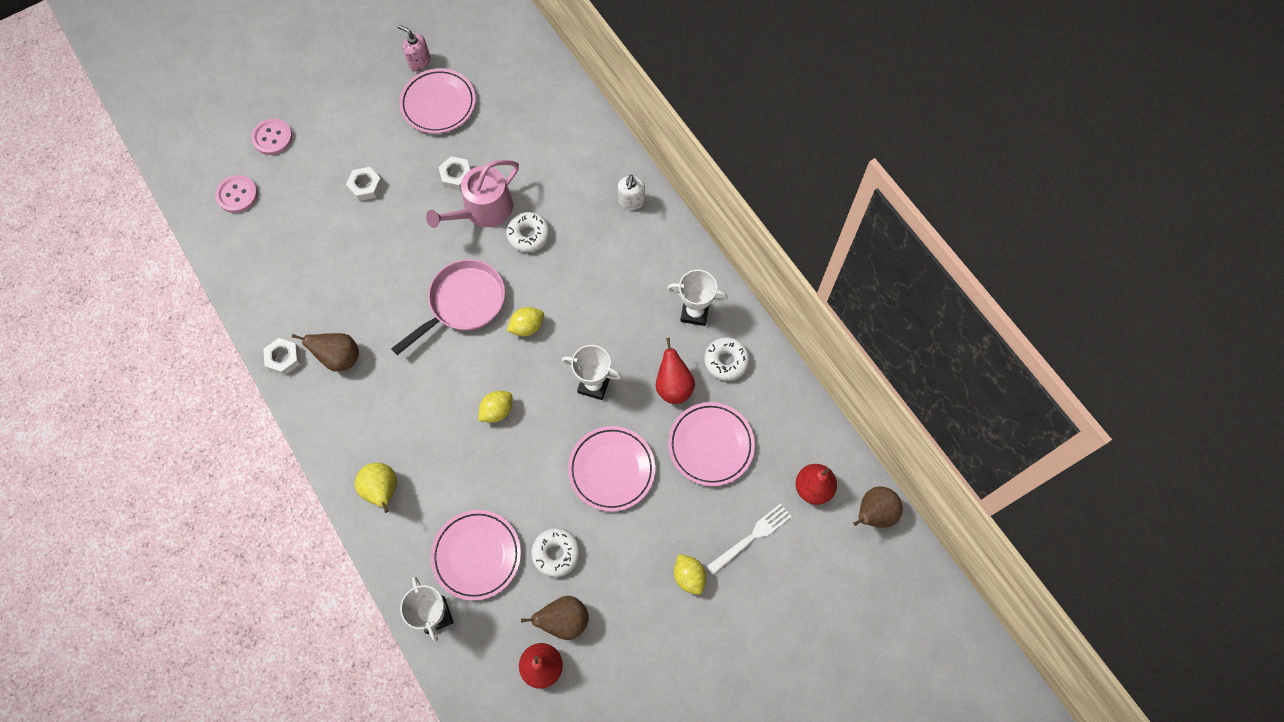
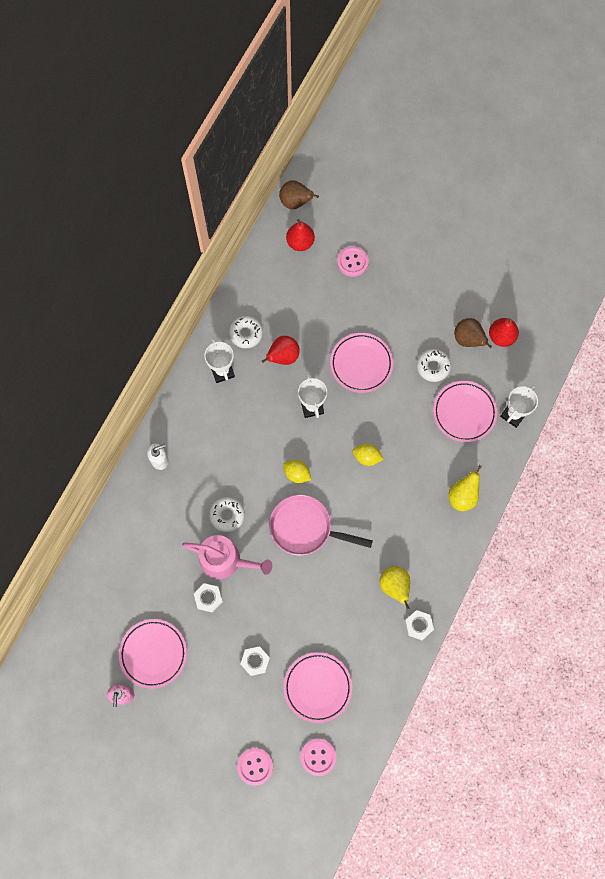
camera: 120 degrees left, 5 degrees up
(340, 358) = (394, 586): brown pear -> yellow pear
(689, 576) = (398, 284): yellow lemon -> none
(710, 445) = (309, 314): pink plate -> pink plate (317, 687)
(751, 537) = (352, 262): white fork -> pink button

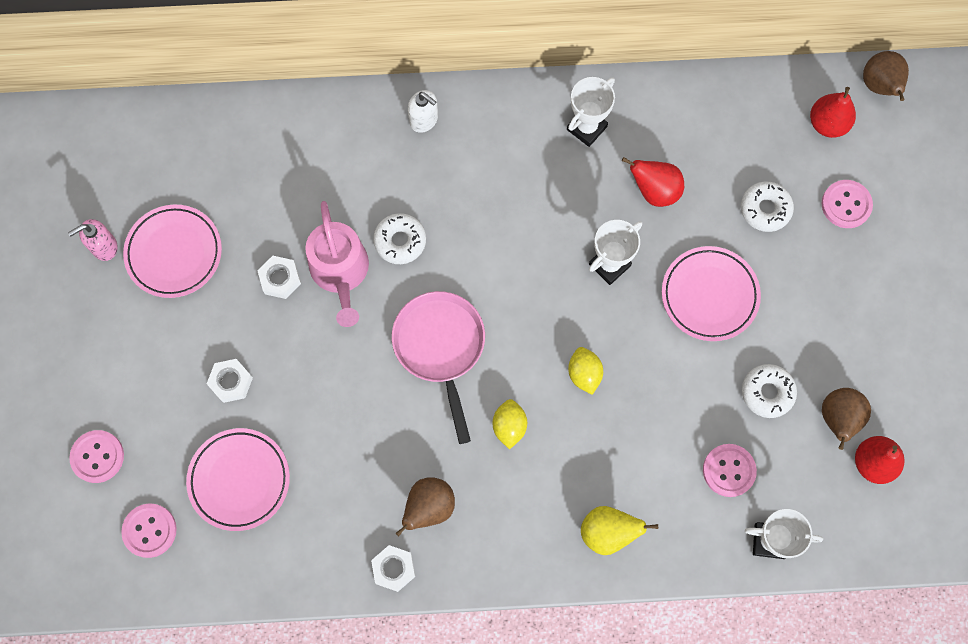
camera: 60 degrees right, 0 degrees up
(246, 334) = (656, 128): white donut -> white donut (765, 209)
(297, 474) = (506, 297): yellow lemon -> yellow lemon (509, 426)
(394, 586) = (429, 507): yellow pear -> brown pear
(464, 412) = (729, 470): pink plate -> pink button

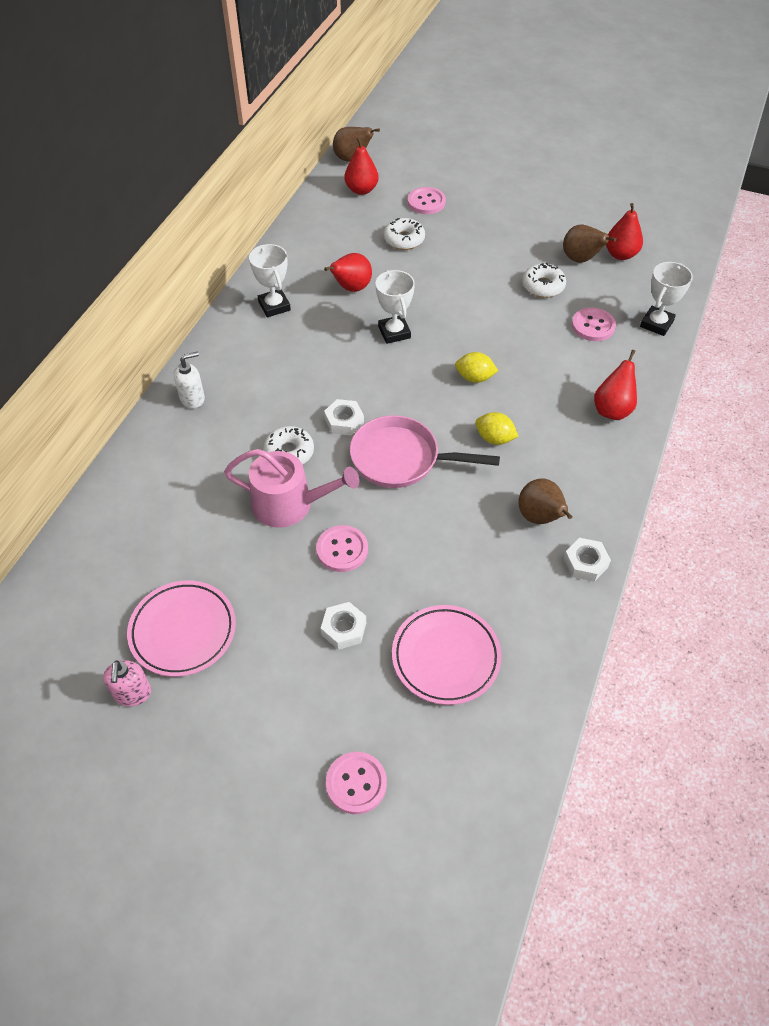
camera: 65 degrees left, 20 degrees down
(149, 530) = (460, 760): pink button -> pink button (342, 550)
(280, 279) = (267, 552): white nut -> white nut (344, 421)
(607, 532) = (612, 410): yellow pear -> red pear
(709, 295) = (452, 289): pink plate -> none

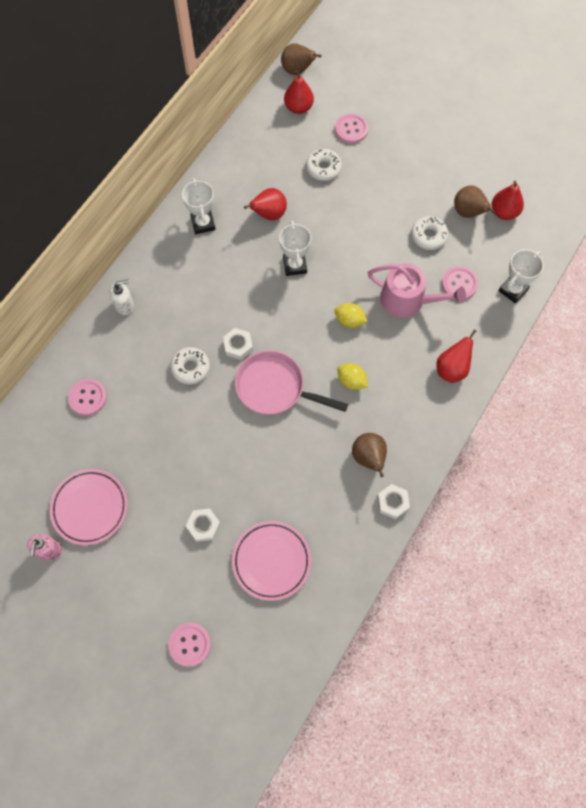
camera: 10 degrees right, 15 degrees up
(289, 504) = (183, 414): pink watering can -> pink watering can (408, 300)
(342, 550) = (214, 460): pink button -> pink button (88, 397)

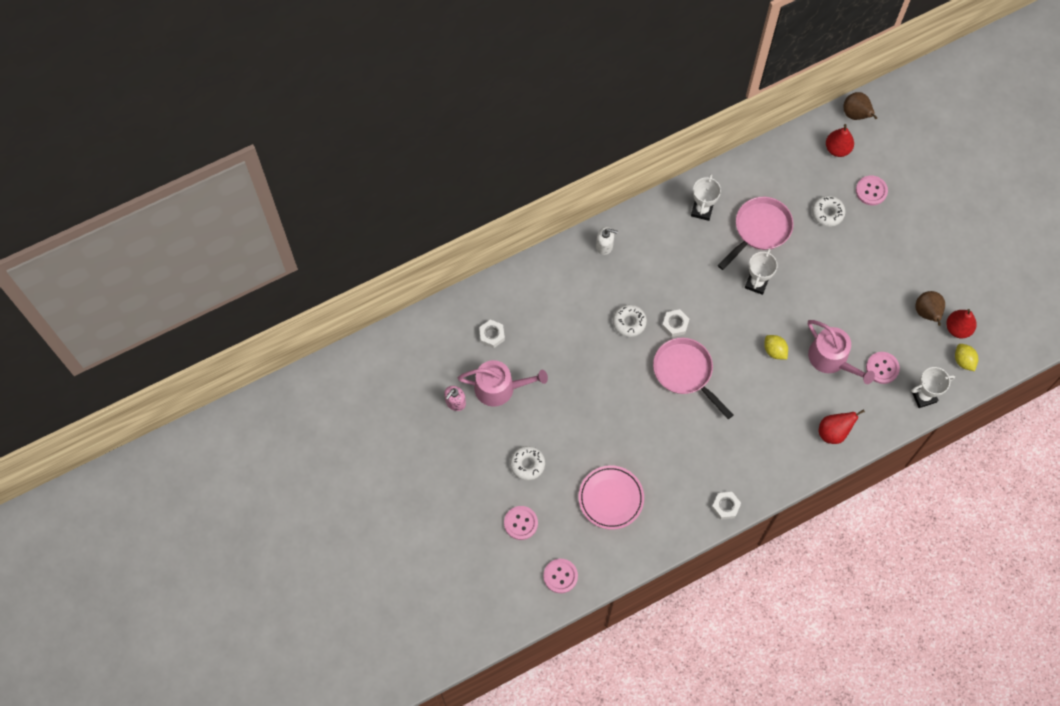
camera: 30 degrees right, 0 degrees up
(88, 397) = (539, 304): pink button -> pink button (560, 576)
(90, 508) = (499, 388): pink plate -> pink watering can
(203, 526) = (575, 446): white nut -> white nut (492, 335)
(269, 214) = (760, 230): red pear -> pink pan
(351, 381) = (748, 399): yellow lemon -> yellow lemon (963, 361)
(369, 458) = (727, 464): brown pear -> none
(428, 236) = (881, 316): white donut -> white donut (527, 464)

